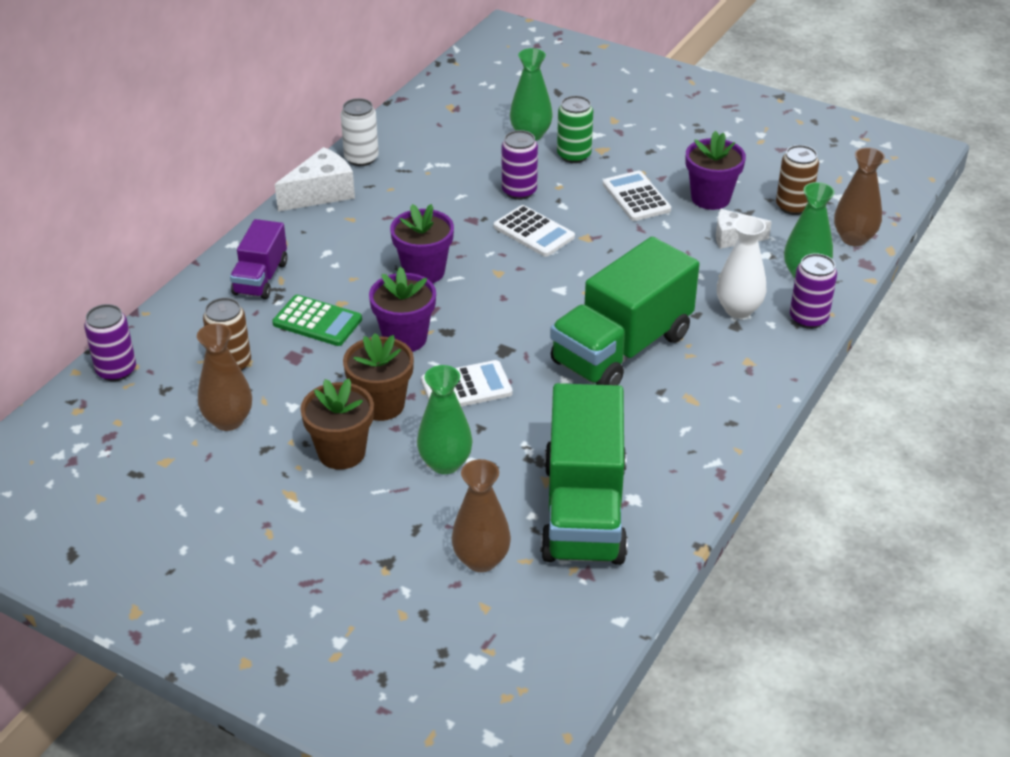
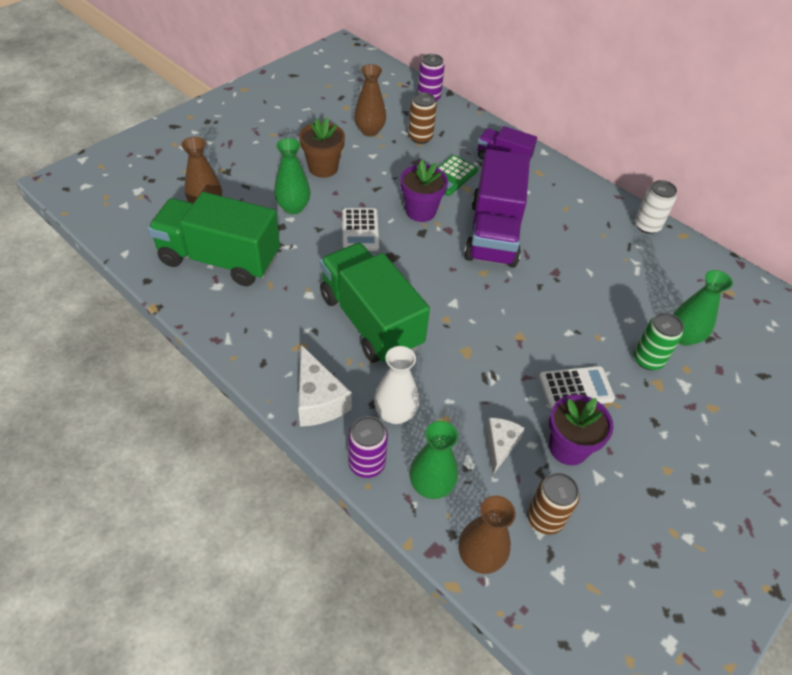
camera: 100 degrees right, 10 degrees up
(321, 193) = (600, 198): white cheese -> white cheese (318, 400)
(381, 405) = (358, 190): brown flower pot -> none
(424, 272) = (493, 233): purple flower pot -> purple truck
(519, 191) = (593, 309): purple can -> none
(533, 232) = (532, 304): white calculator -> none

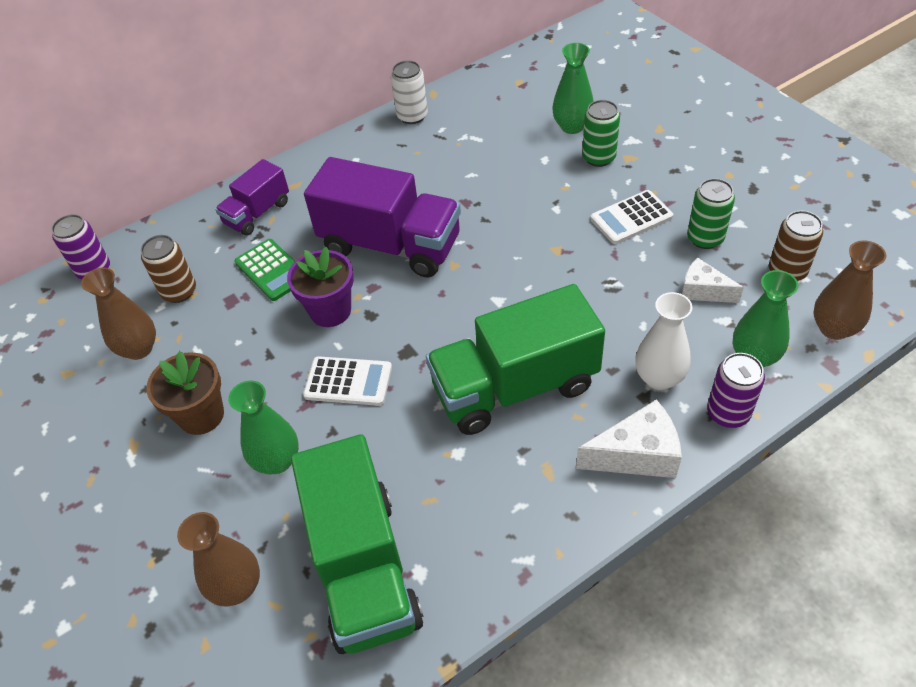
camera: 70 degrees left, 0 degrees up
(220, 259) = (363, 568): green truck -> green truck turned 45 degrees counterclockwise
(568, 447) = (705, 238): purple flower pot -> green can
(576, 388) = (631, 218): white calculator -> white calculator turned 120 degrees counterclockwise

